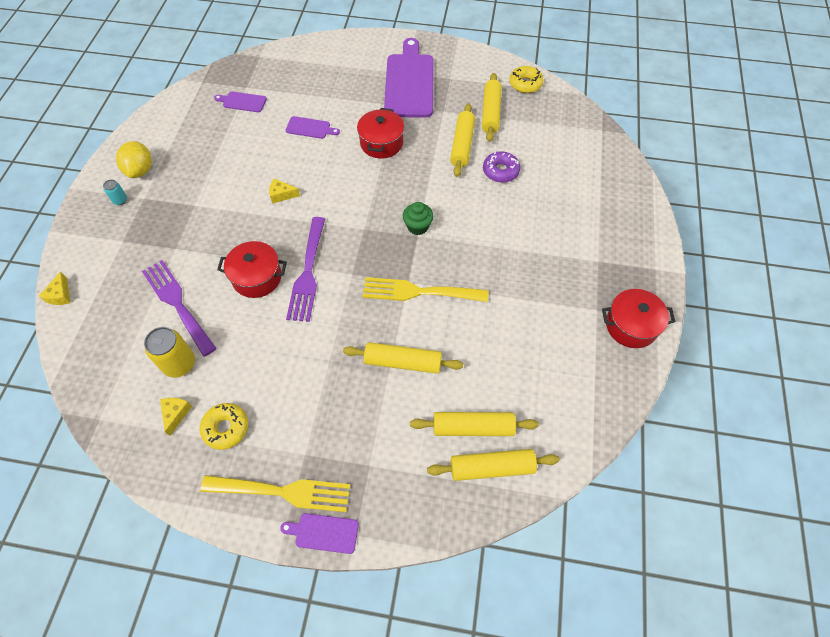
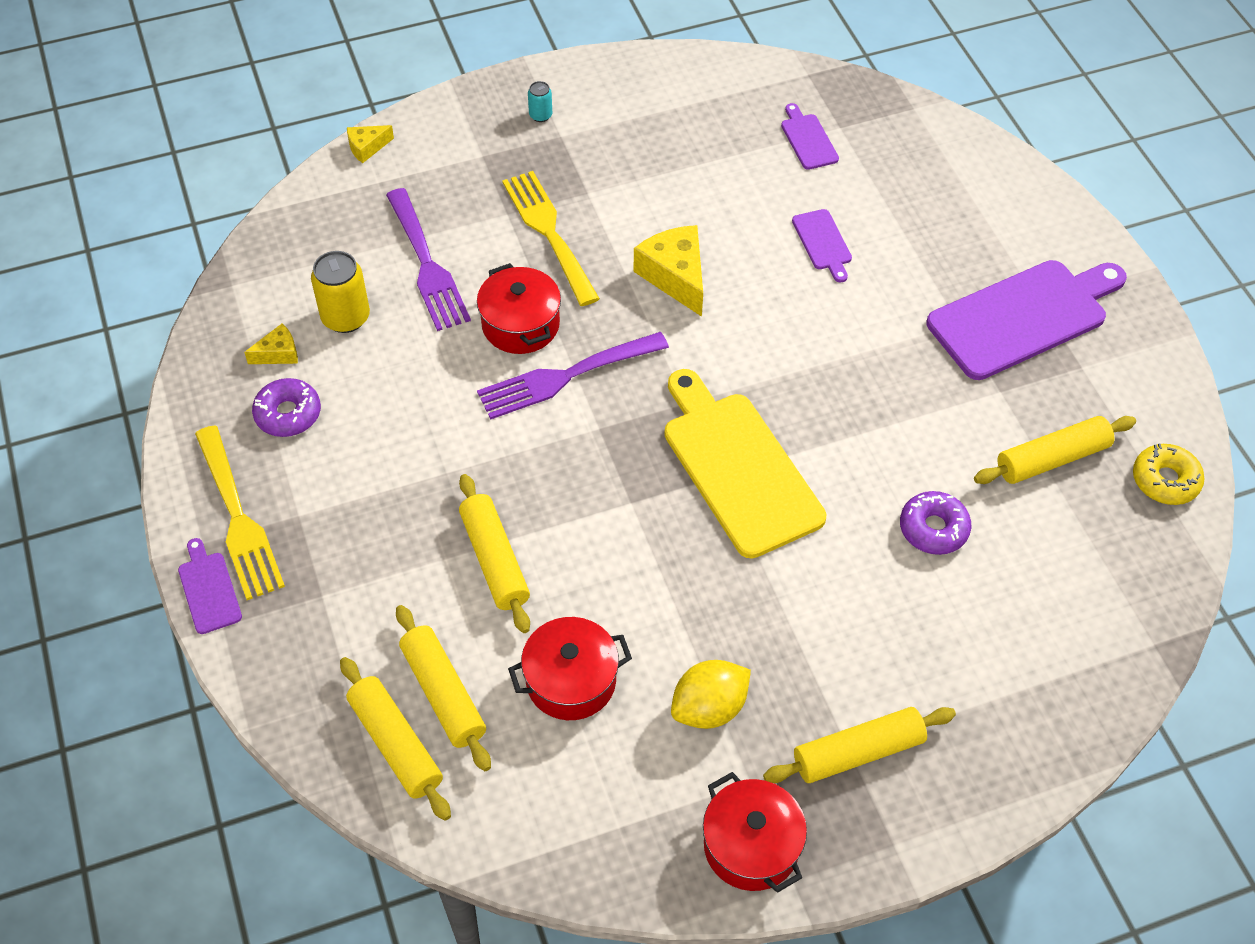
camera: 60 degrees right, 5 degrees down
(140, 170) = (602, 105): yellow lemon -> yellow lemon (709, 708)
(177, 303) = (427, 265): purple fork -> purple fork turned 135 degrees clockwise
(226, 428) = (288, 414): yellow donut -> purple donut
(282, 195) = (675, 276): yellow cheese -> yellow cheese, size x1.86
(381, 143) = (864, 344): red pot -> red pot (571, 681)
(417, 227) = (738, 468): green cupcake -> yellow cutting board
(418, 292) = (622, 524): yellow fork -> yellow fork (548, 232)
(462, 145) = (946, 450): yellow rolling pin -> yellow rolling pin (857, 752)

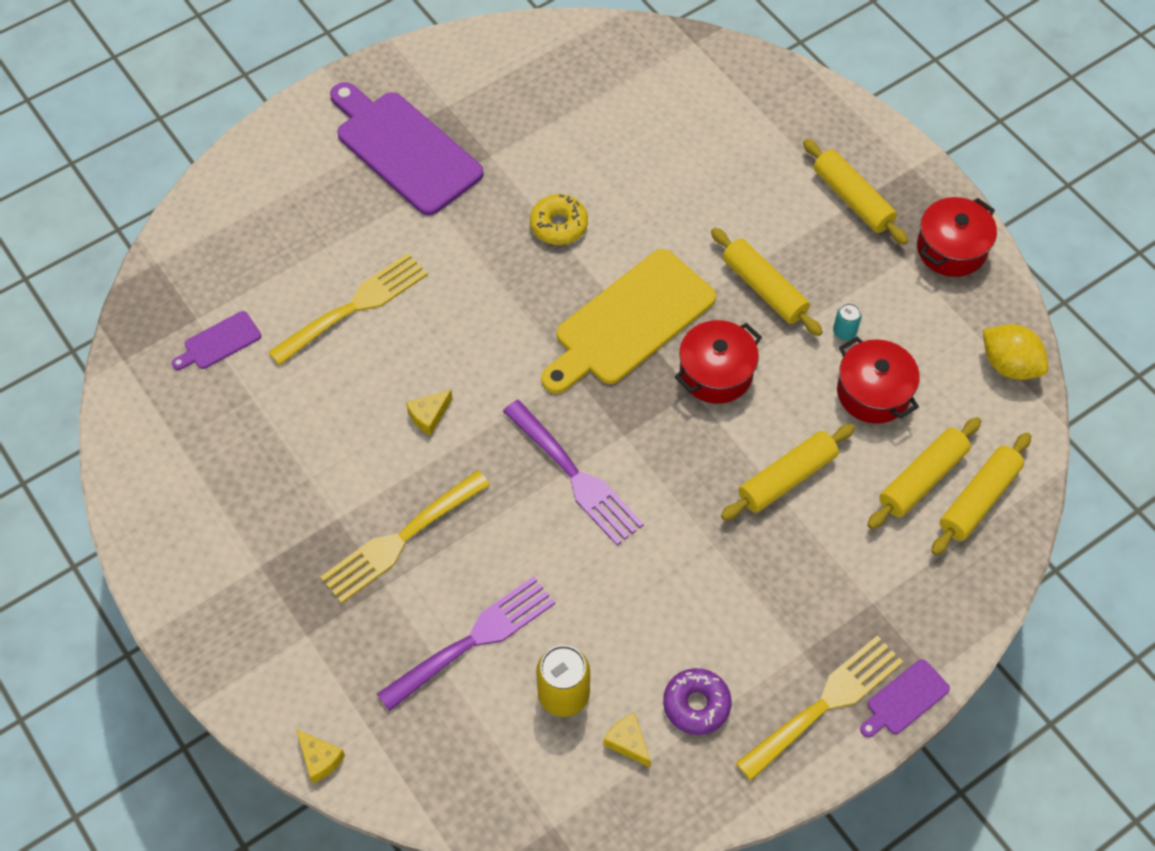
camera: 105 degrees left, 5 degrees up
(520, 325) = (526, 531): red pot -> red pot (716, 373)
(540, 115) = (233, 594): turquoise can -> turquoise can (844, 332)
(675, 276) = (429, 416): yellow cheese -> yellow cheese, size x0.54
(709, 708) = (856, 296): yellow lemon -> yellow lemon (1009, 365)
(823, 242) = (355, 306): purple cutting board -> yellow fork
(933, 529) = (642, 181): purple donut -> none
(1052, 459) = (548, 115): yellow rolling pin -> yellow rolling pin (764, 288)
(1165, 480) = (545, 46): yellow donut -> yellow donut (559, 225)

